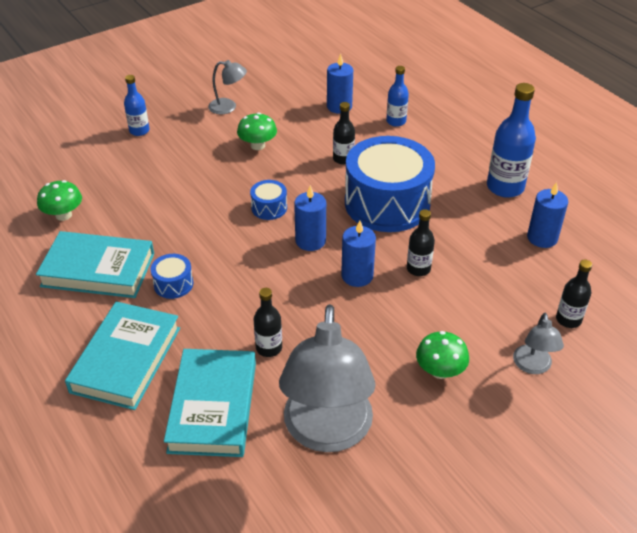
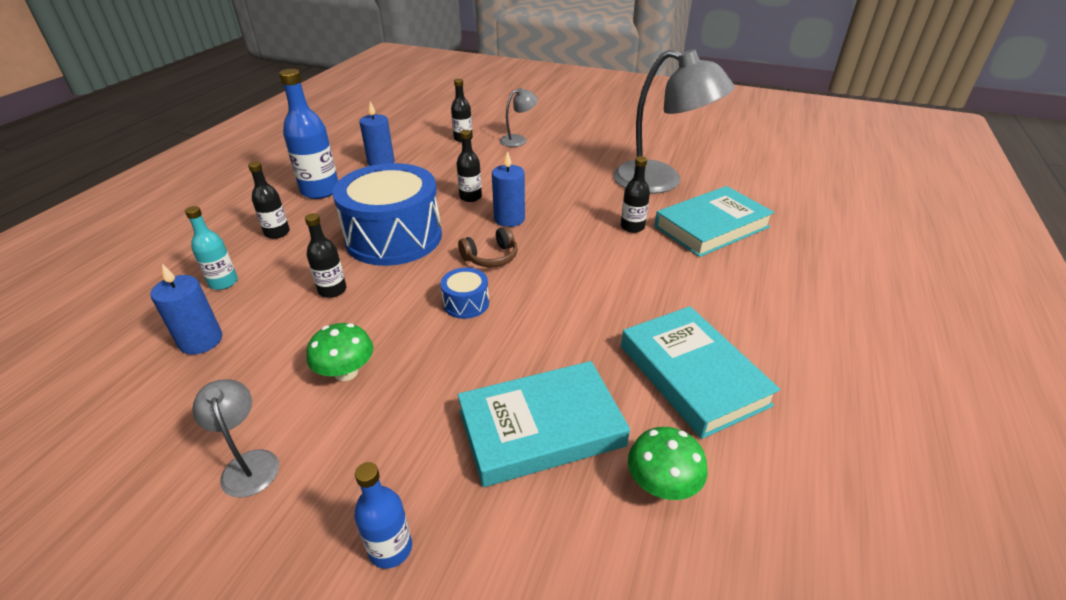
camera: 125 degrees left, 5 degrees down
(126, 359) = (744, 287): turquoise book -> turquoise book (541, 428)
(173, 284) = (639, 309): blue drum -> none
(310, 241) = (491, 257): blue candle -> brown headphones
(327, 432) = (661, 181): grey lamp -> grey lamp turned 60 degrees clockwise
(396, 121) = (223, 282): blue bottle -> turquoise bottle
(440, 371) = (561, 163): green mushroom -> none
(446, 152) = (277, 233): none -> black bottle

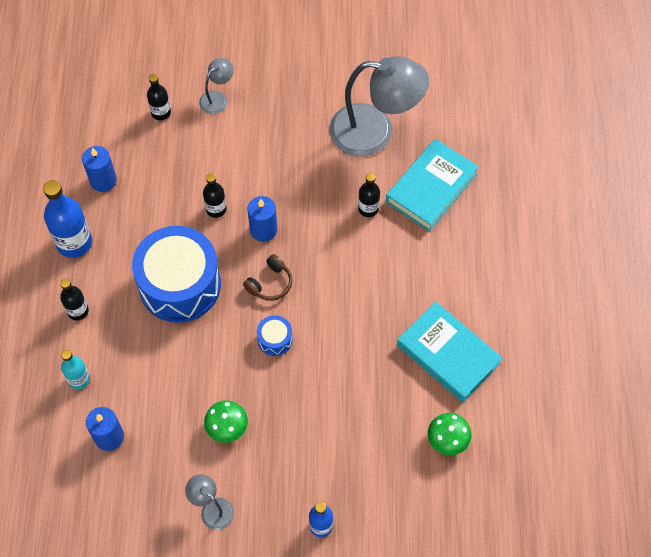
camera: 20 degrees left, 25 degrees up
(332, 290) = (169, 359): black bottle -> none
(541, 428) = (369, 427): turquoise book -> none

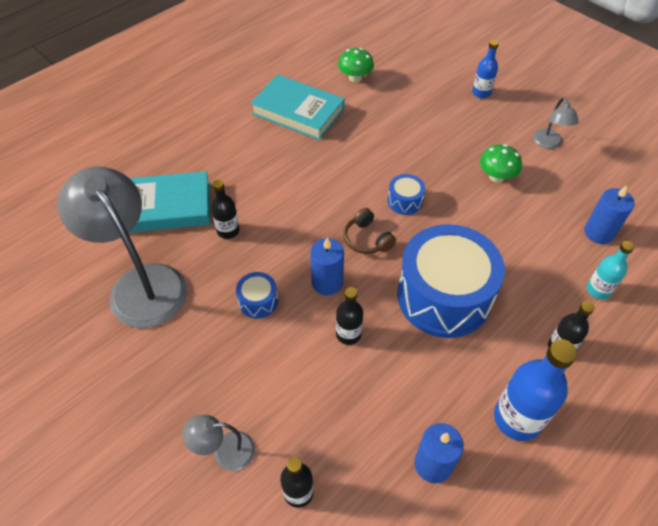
camera: 135 degrees left, 10 degrees down
(270, 283) = (367, 239): brown headphones -> brown headphones turned 120 degrees counterclockwise
(292, 182) = (258, 301): none -> blue drum
(448, 354) = (298, 112): turquoise book -> turquoise book turned 60 degrees counterclockwise

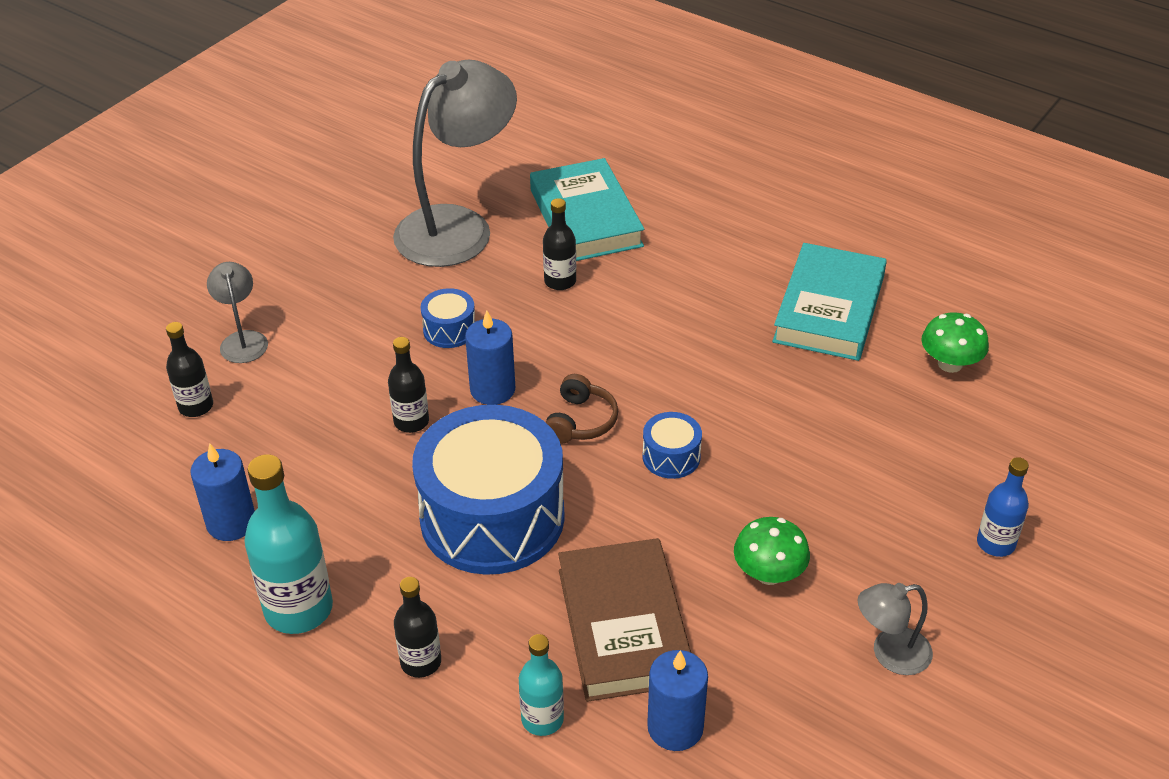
camera: 80 degrees right, 10 degrees down
(367, 239) = (580, 421): brown headphones -> brown headphones turned 150 degrees clockwise
(517, 418) = (298, 609): blue bottle -> turquoise bottle
(531, 243) = (624, 626): none -> brown book

